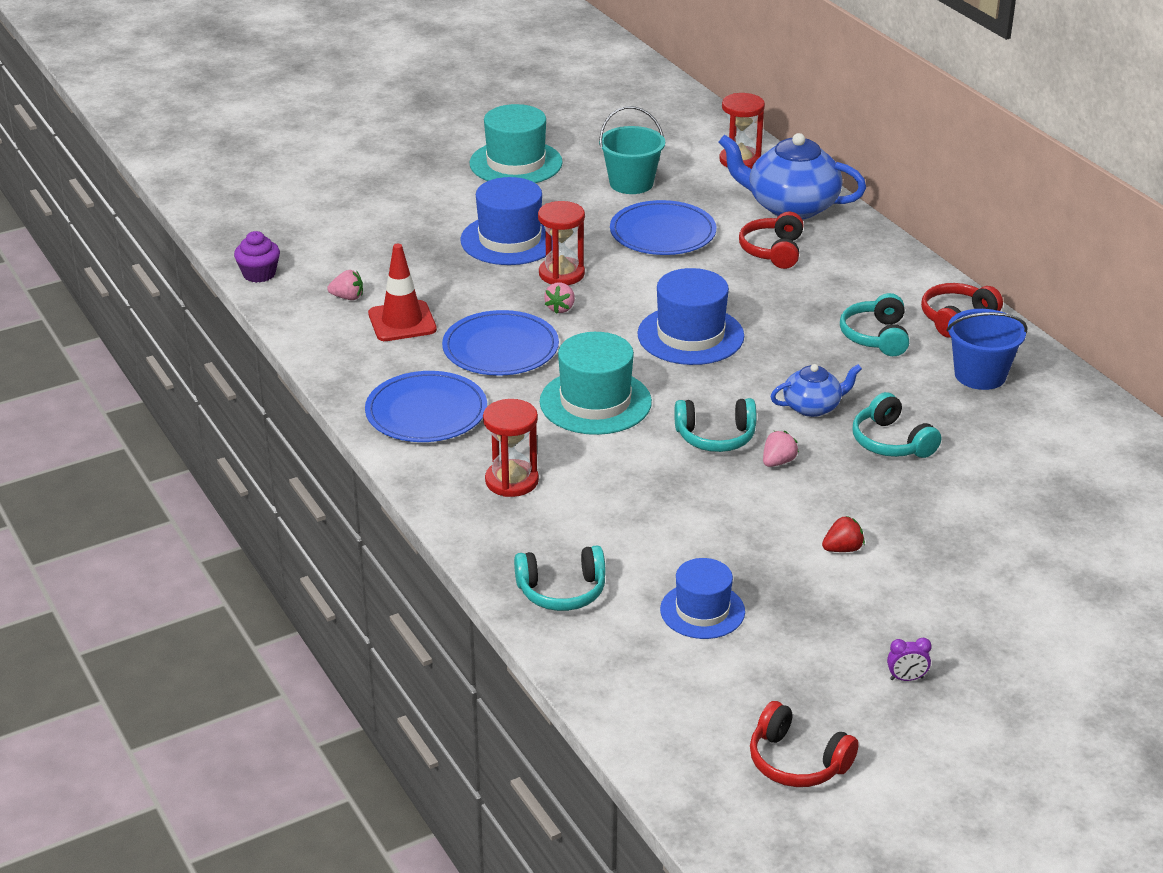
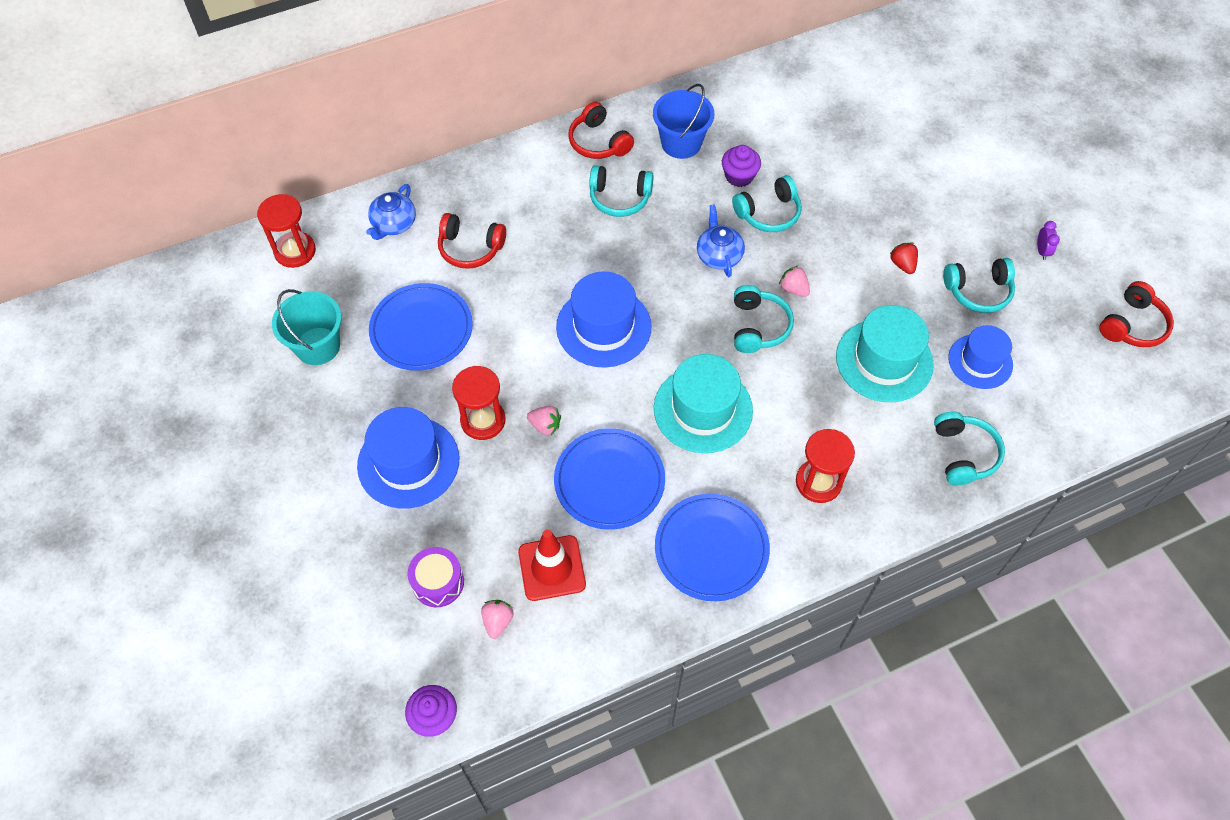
camera: 85 degrees left, 25 degrees up
(386, 265) = (438, 582): none -> purple drum
(516, 163) = (246, 448): turquoise hat -> turquoise hat (884, 360)
(791, 206) = (393, 224): blue teapot -> blue teapot, size x0.54
(817, 614) = (978, 291): none -> turquoise headphones
(943, 419) = (739, 176): none -> purple cupcake

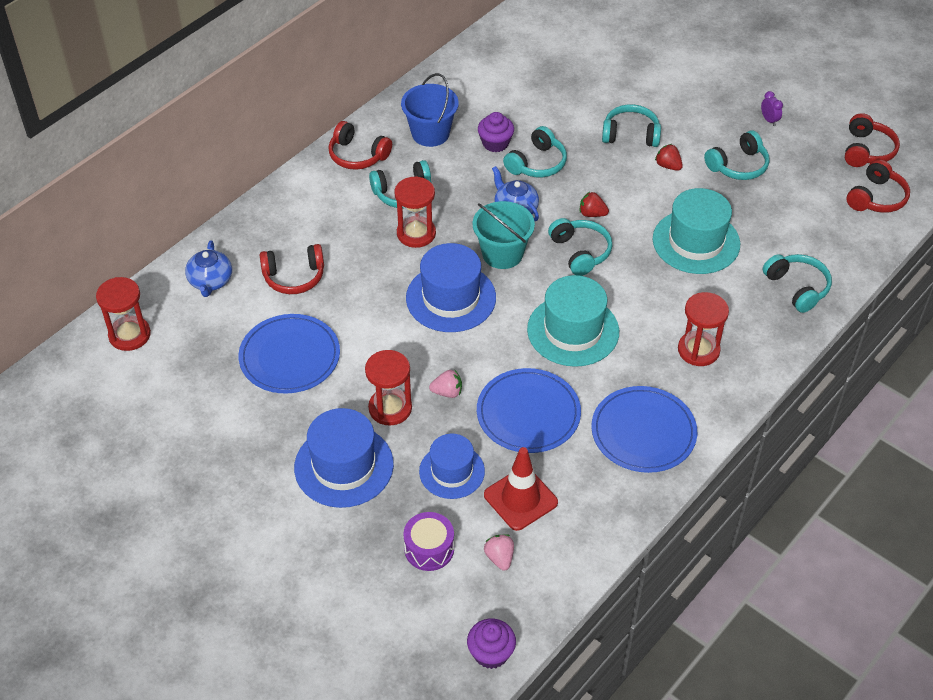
camera: 25 degrees left, 10 degrees down
(317, 346) = (201, 404): turquoise bucket -> turquoise bucket (502, 254)
(608, 245) = (416, 233): none -> red hourglass
(793, 289) = (592, 214): pink strawberry -> red strawberry
(882, 215) = (630, 135): none -> turquoise headphones
(980, 361) = (770, 216): blue hat -> blue hat (452, 471)
(1111, 384) = (876, 198): none -> red headphones

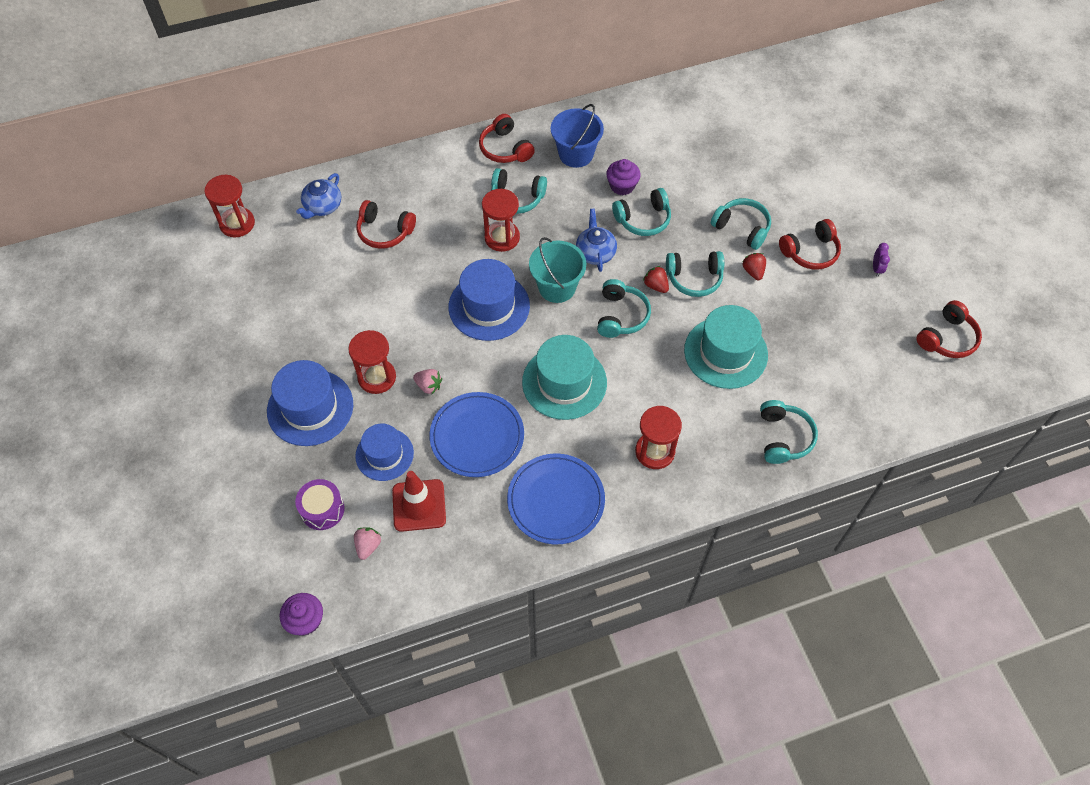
camera: 30 degrees right, 10 degrees up
(290, 357) = (335, 297): blue plate -> none
(738, 165) = (816, 299): turquoise headphones -> turquoise headphones (694, 278)
(876, 198) = (921, 387): red headphones -> red headphones (810, 252)

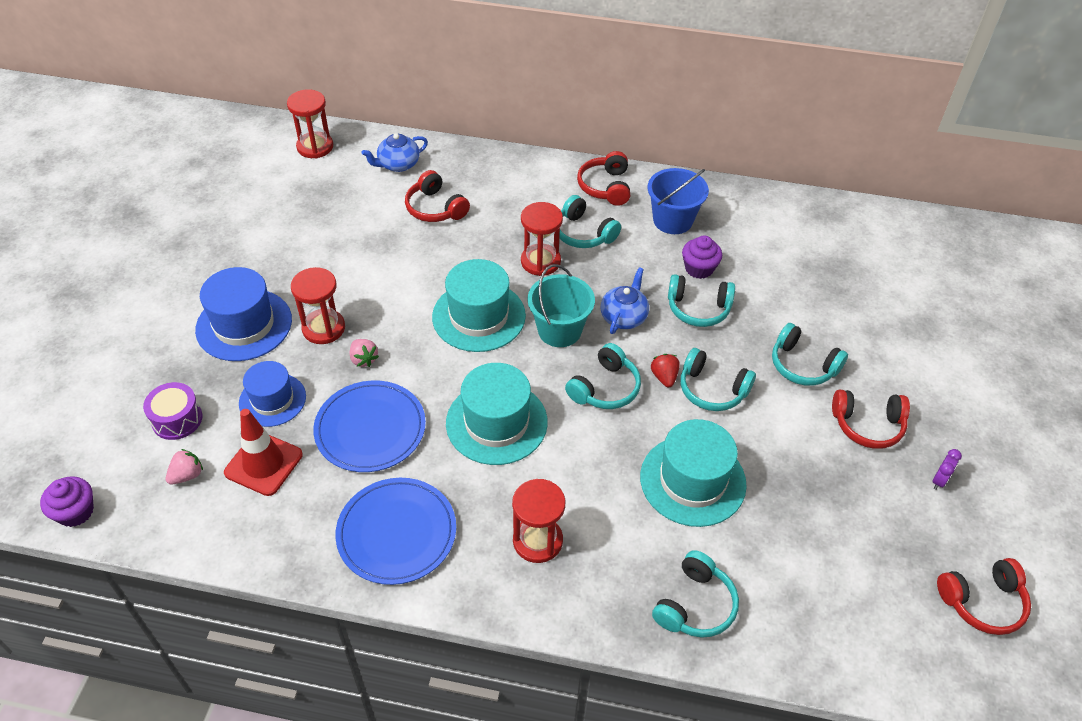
camera: 30 degrees right, 10 degrees down
(489, 306) = (479, 316): blue hat -> turquoise hat
(742, 228) = (802, 365): turquoise headphones -> turquoise headphones turned 150 degrees clockwise
(753, 271) = (784, 414): red strawberry -> none

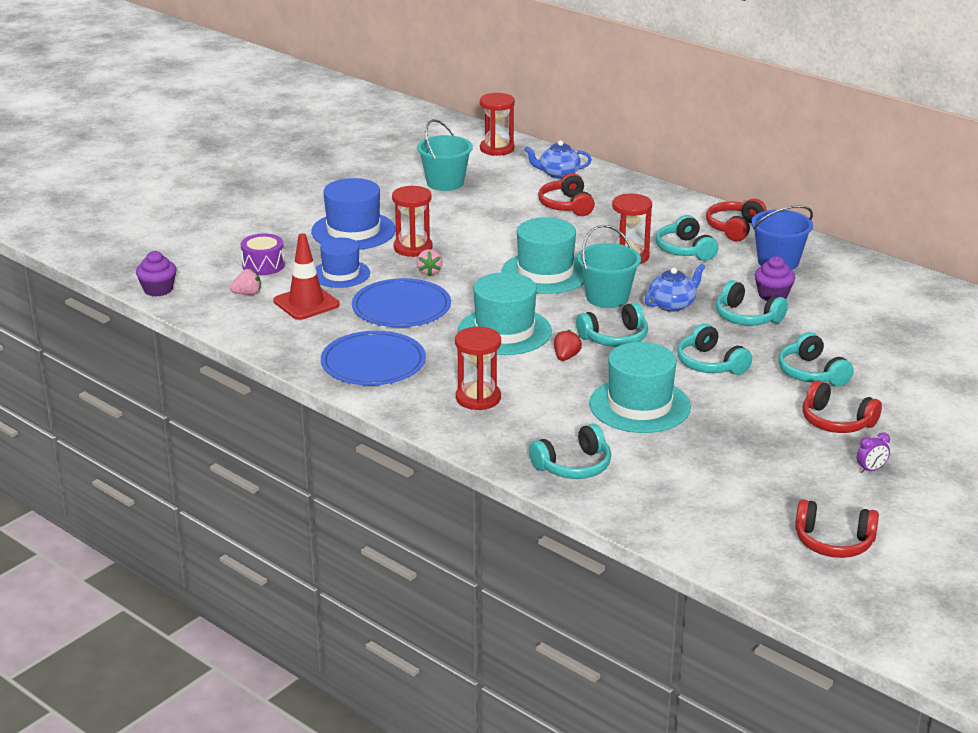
camera: 30 degrees right, 20 degrees down
(294, 215) = (445, 183): none -> turquoise bucket
(664, 377) = (674, 346): red strawberry -> red strawberry (566, 357)

